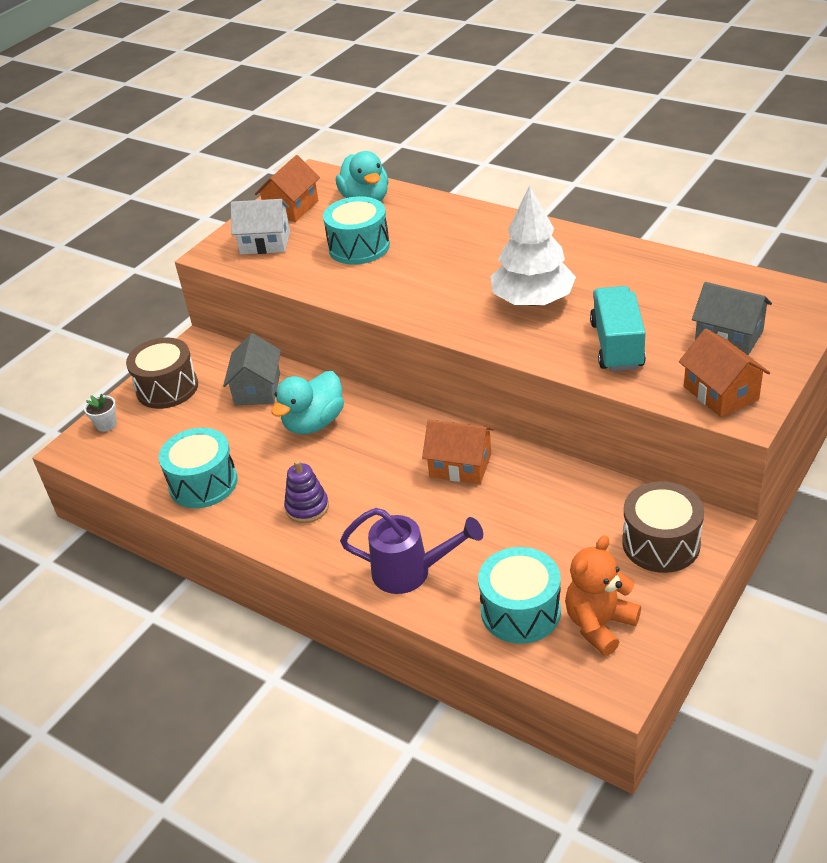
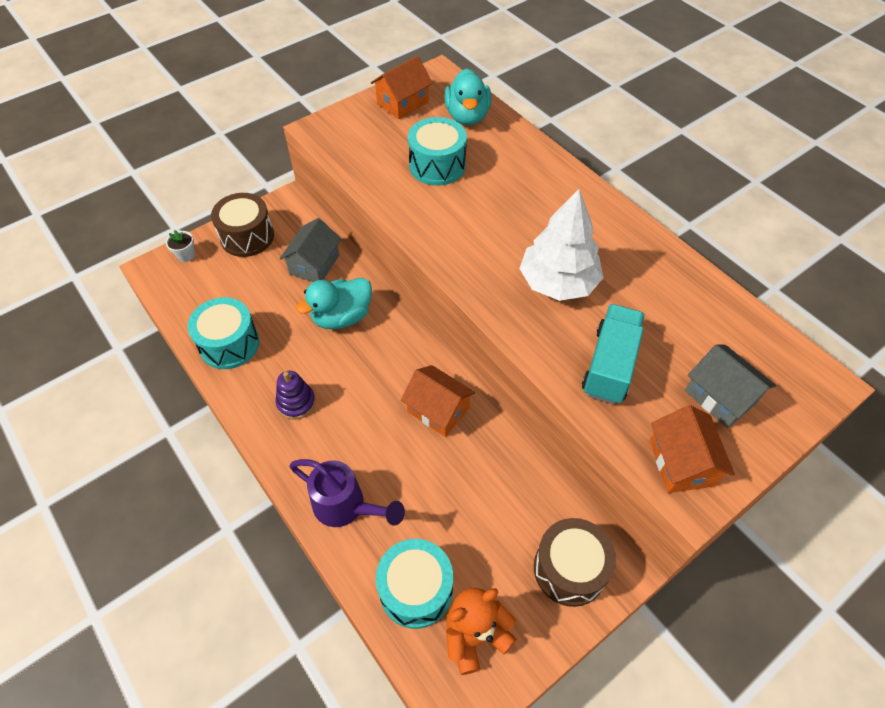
camera: 15 degrees right, 15 degrees up
(265, 243) = (363, 133): white house -> none

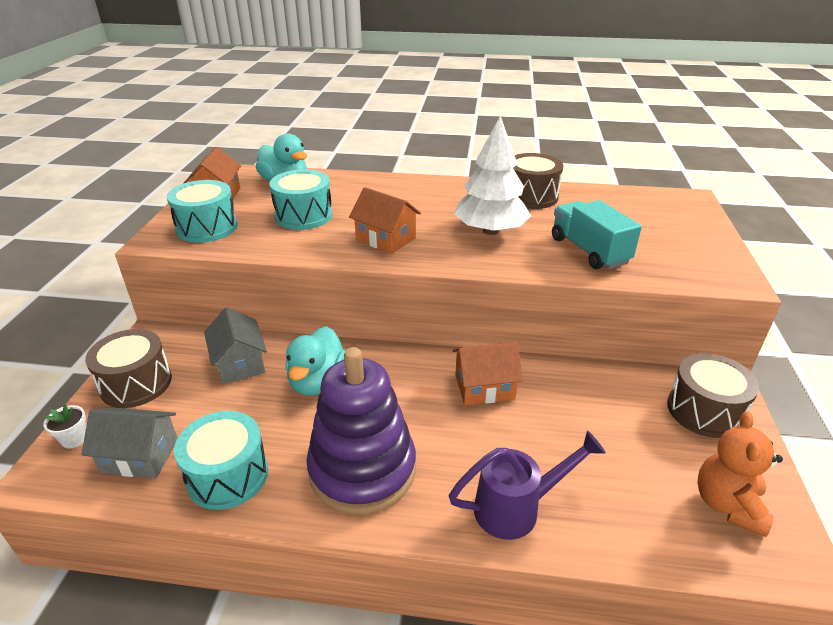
camera: 45 degrees left, 20 degrees down
(296, 402) = (362, 469): purple stacking toy -> purple stacking toy, size x2.21
(416, 590) = (650, 515): turquoise drum -> turquoise drum (207, 227)
(654, 267) = (530, 196): none -> brown drum
(681, 463) = (702, 269): orange house -> orange house (386, 239)
(720, 396) = (663, 230): grey house -> grey house (140, 456)

